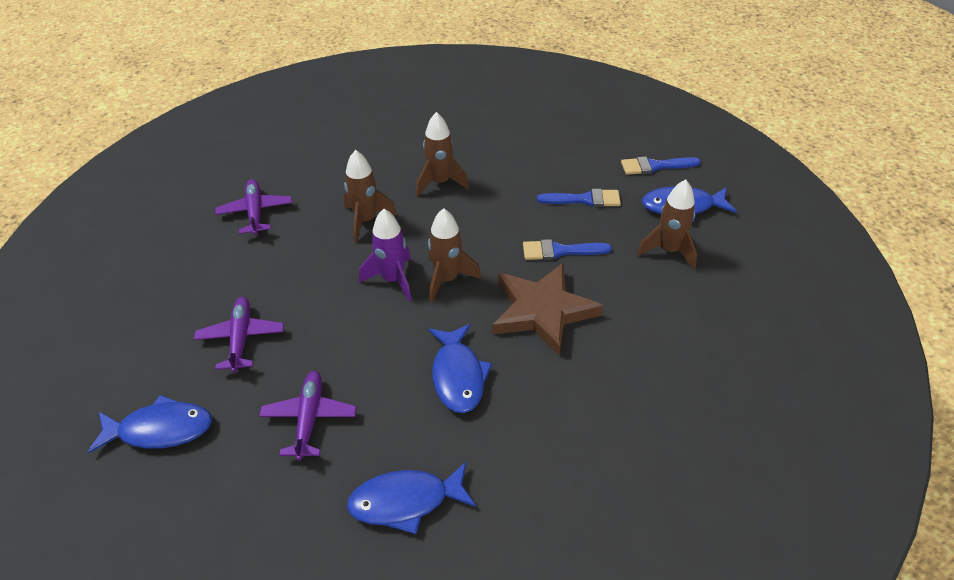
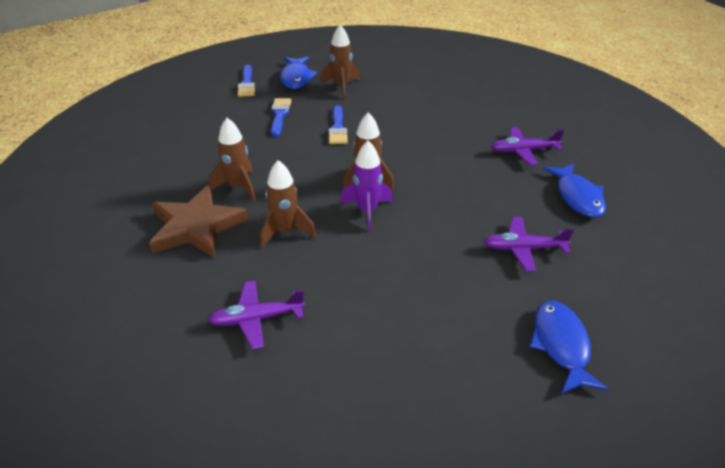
camera: 90 degrees left, 5 degrees down
(241, 338) = (445, 304): purple plane -> purple plane (523, 151)
(458, 376) = (467, 175): blue fish -> none
(542, 311) = (400, 138): brown star -> brown star (196, 226)

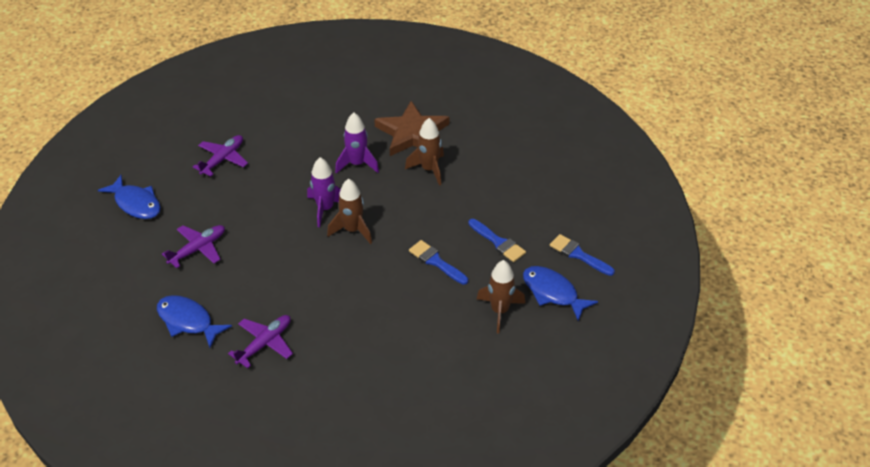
camera: 135 degrees right, 5 degrees up
(256, 319) = (309, 117): purple plane -> purple plane (223, 159)
(286, 231) = (357, 164): brown rocket -> purple rocket

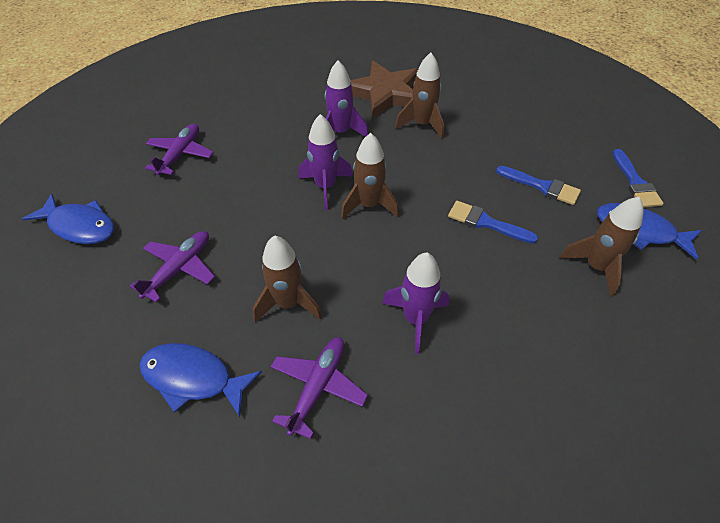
camera: 15 degrees left, 5 degrees up
(265, 288) = (288, 304): none -> brown rocket
(348, 317) = (415, 319): none -> purple rocket
(578, 254) = (635, 182): blue brush -> blue brush turned 120 degrees counterclockwise

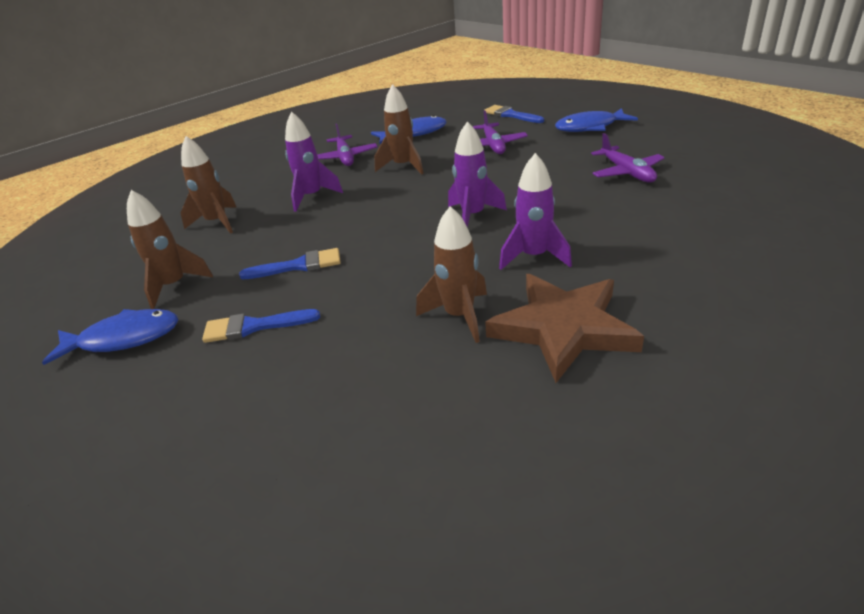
camera: 145 degrees right, 15 degrees down
(369, 205) = (418, 225): brown rocket -> brown rocket (217, 222)
(635, 182) = (123, 398): blue brush -> blue brush (510, 115)

